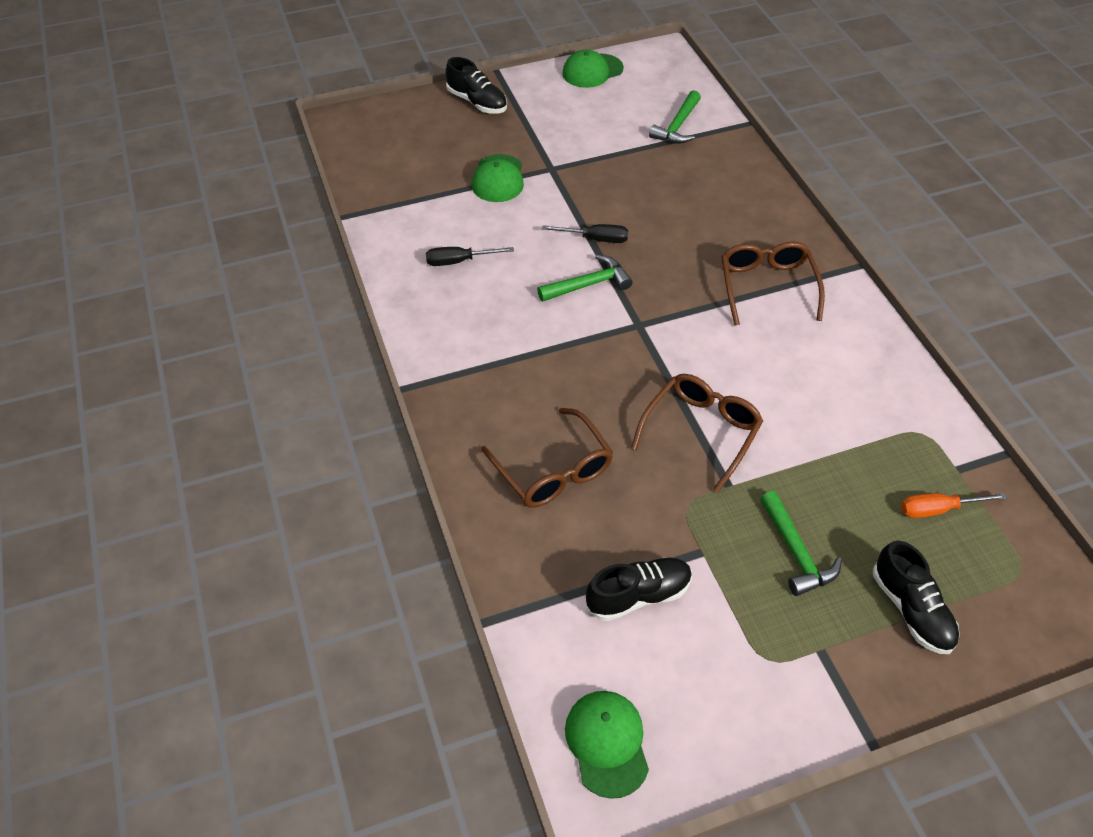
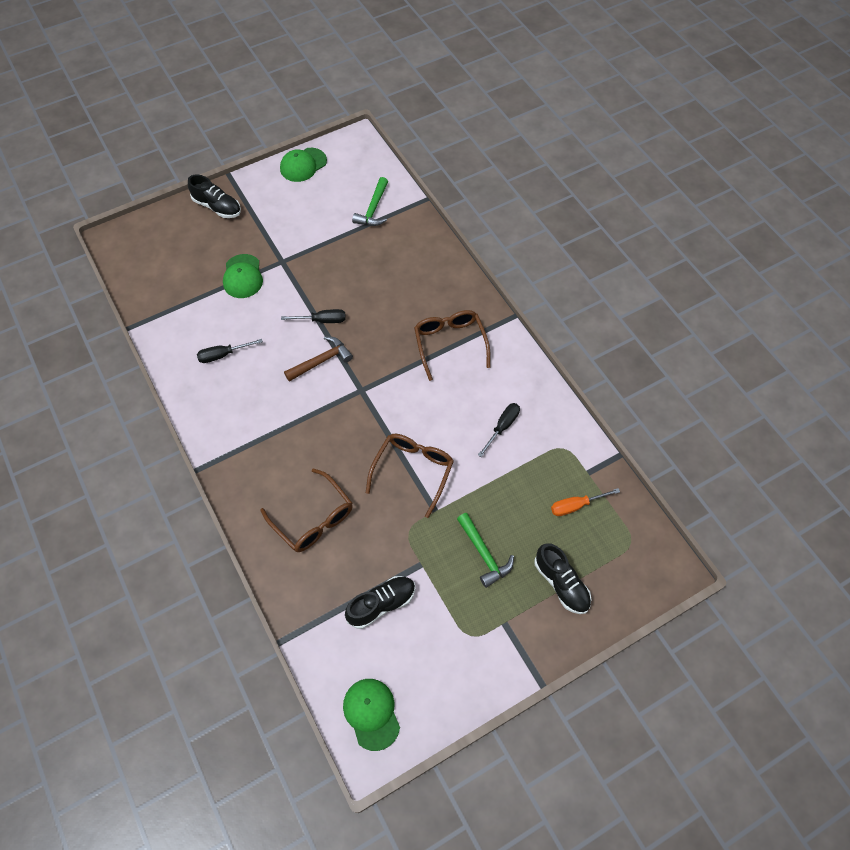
camera: 10 degrees left, 10 degrees up
(589, 284) = (321, 361): green hammer -> brown hammer
(834, 395) = (502, 427): none -> black screwdriver

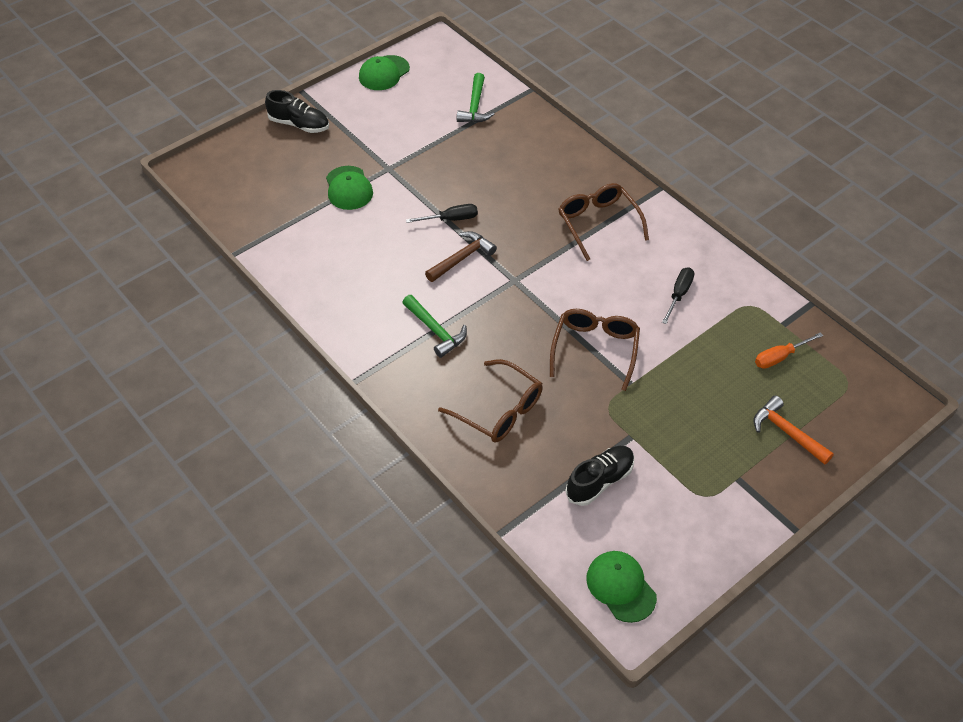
camera: 10 degrees left, 10 degrees down
(223, 355) = (349, 267): black screwdriver -> none
(484, 554) = (696, 417): green hammer -> green hammer (435, 331)
(561, 583) = (787, 432): black shoe -> orange hammer

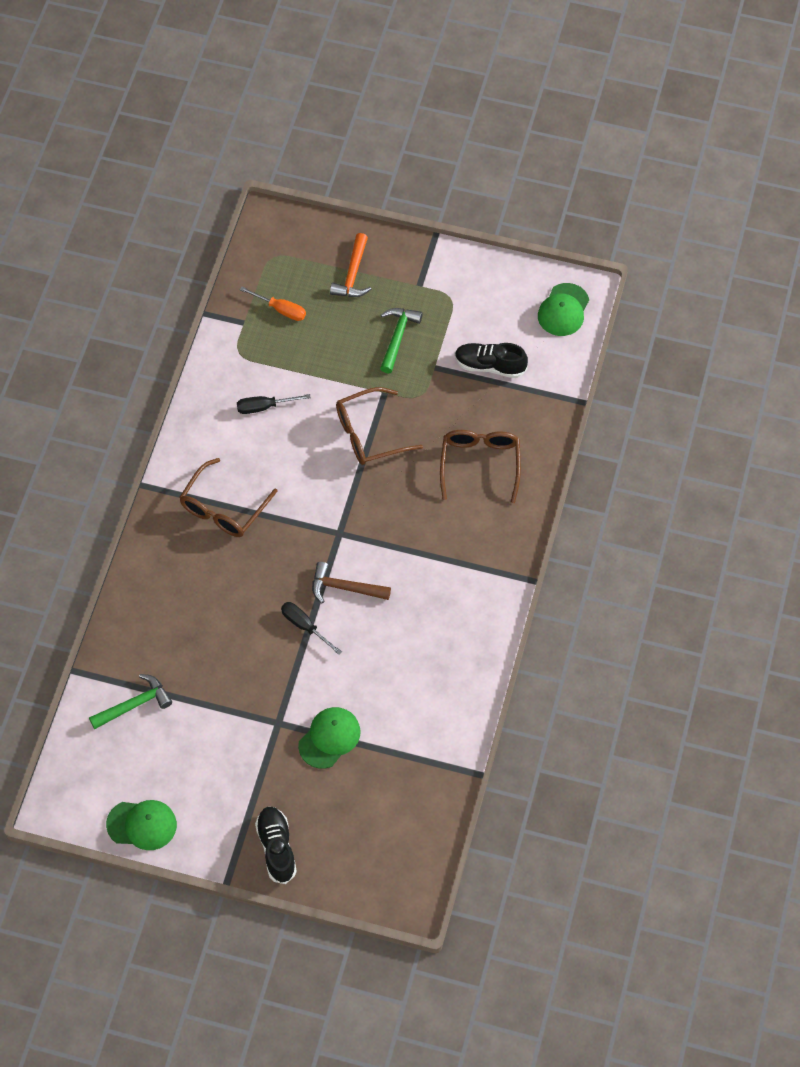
camera: 125 degrees left, 10 degrees up
(435, 331) = (438, 556): green hammer -> green hammer (397, 337)

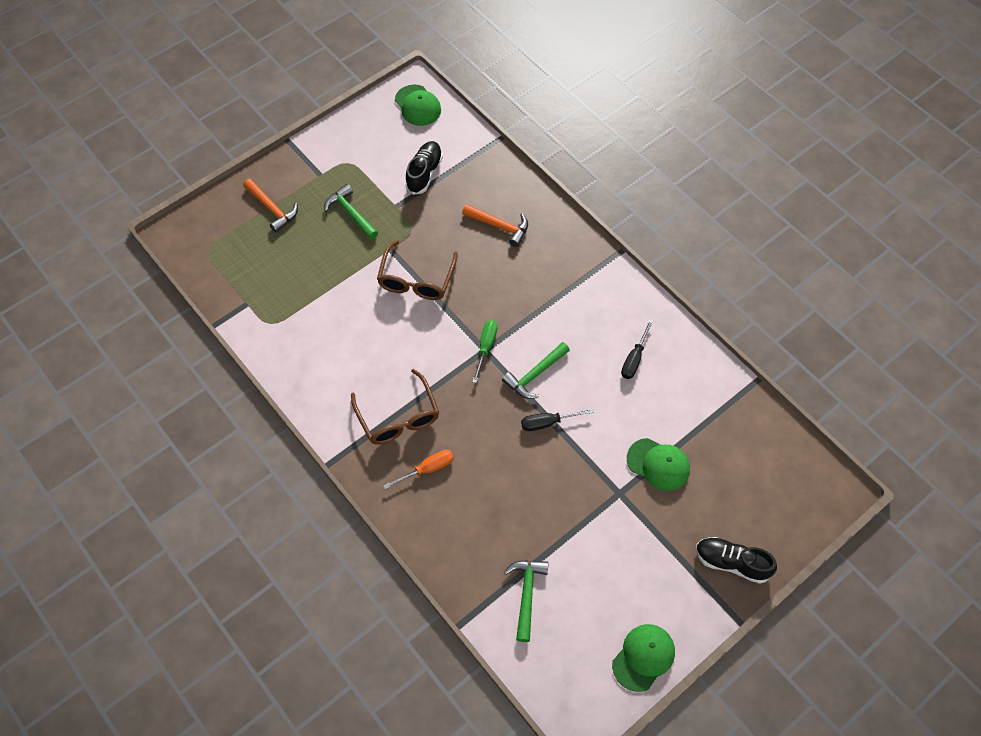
camera: 55 degrees left, 0 degrees up
(264, 407) = (333, 334): black screwdriver -> black screwdriver (634, 359)
(281, 309) = (258, 272): orange screwdriver -> orange screwdriver (427, 469)
(329, 738) = (658, 464): green cap -> green cap turned 135 degrees clockwise
(342, 532) = (485, 347): none -> green screwdriver
(344, 588) = (535, 375): brown hammer -> green hammer
(480, 464) = (500, 226): brown glasses -> orange hammer
(490, 366) = (424, 173): black shoe -> black shoe turned 150 degrees clockwise

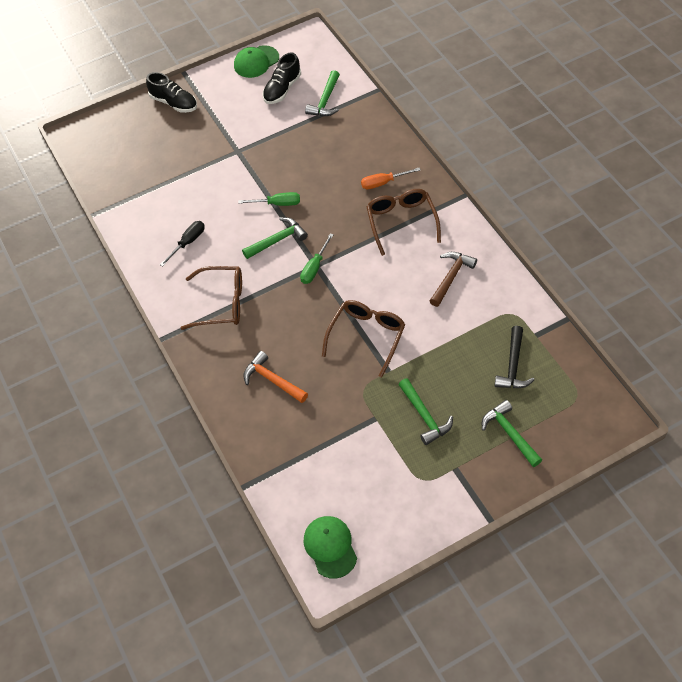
camera: 165 degrees left, 5 degrees down
(269, 270) = (513, 366): none -> black hammer
(272, 209) = (509, 433): orange hammer -> green hammer
(336, 355) = (451, 277): none -> brown hammer
(424, 173) = (338, 453): black shoe -> black shoe (282, 89)
(548, 423) = (277, 203): black screwdriver -> green screwdriver
(573, 294) = (221, 303): none -> brown glasses
(658, 464) = (200, 166): green cap -> none

